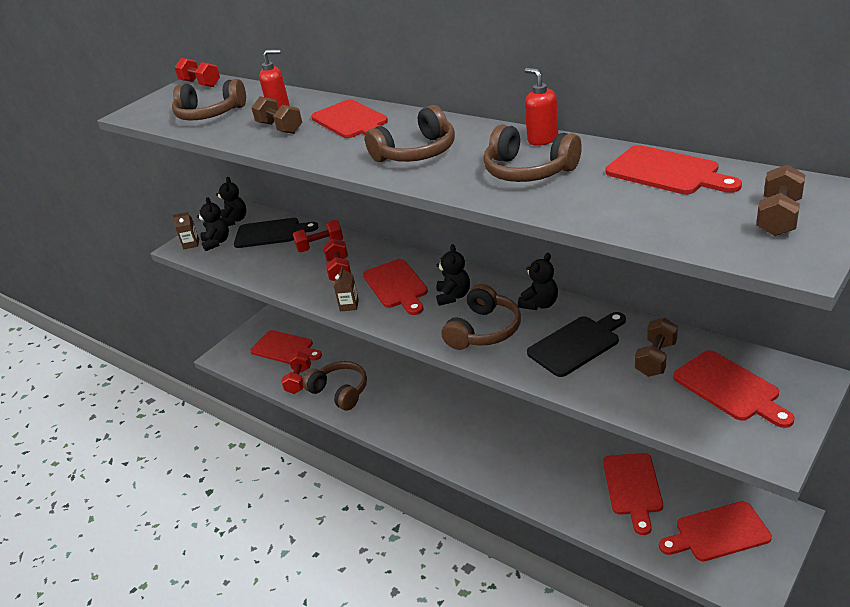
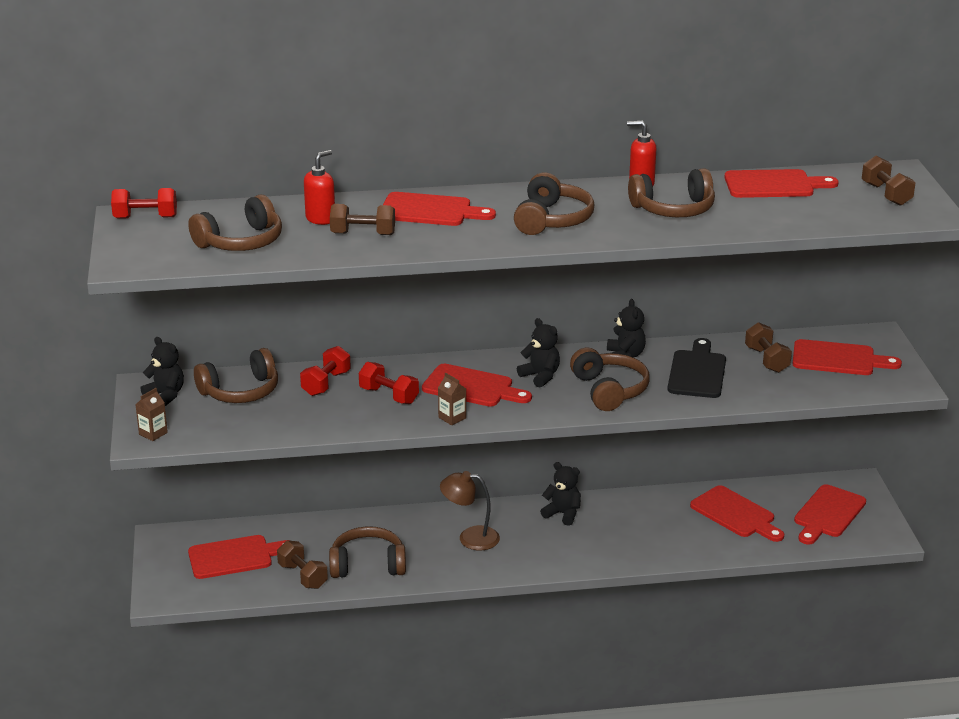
camera: 50 degrees left, 5 degrees down
(216, 242) = (185, 421): black teddy bear -> black teddy bear (562, 514)
(271, 233) = (240, 391): black cutting board -> brown headphones
(298, 380) = (302, 576): red dumbbell -> brown dumbbell
(421, 404) = (470, 538): none -> brown lamp

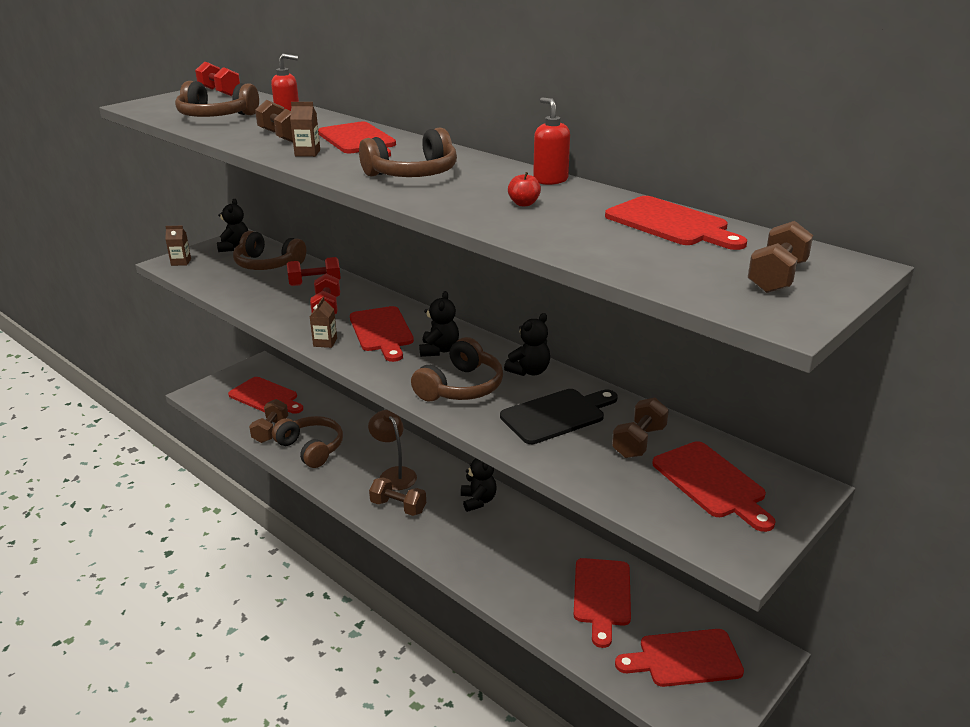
camera: 50 degrees right, 0 degrees up
(432, 238) = (307, 153): none -> brown carton
(518, 555) = (398, 507): none -> brown dumbbell
(673, 209) = (524, 204): brown headphones -> red apple

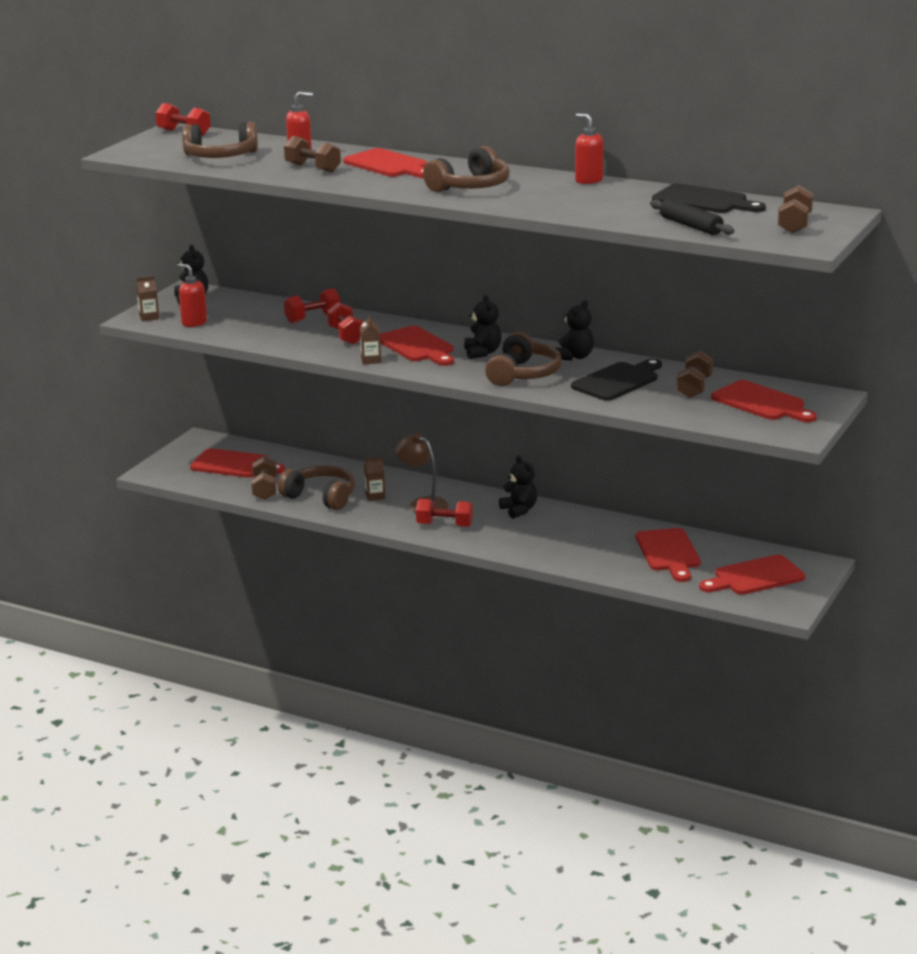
camera: 15 degrees left, 5 degrees down
(211, 273) = (194, 323): none -> red soap dispenser
(268, 264) = (245, 308): brown headphones -> none
(307, 153) = (357, 180): brown carton -> brown carton (375, 496)
(398, 507) = (444, 525): brown dumbbell -> red dumbbell
(524, 204) = (583, 199): red apple -> none
(629, 261) = (690, 226): none -> black rolling pin
(670, 224) = (704, 201): red cutting board -> black cutting board

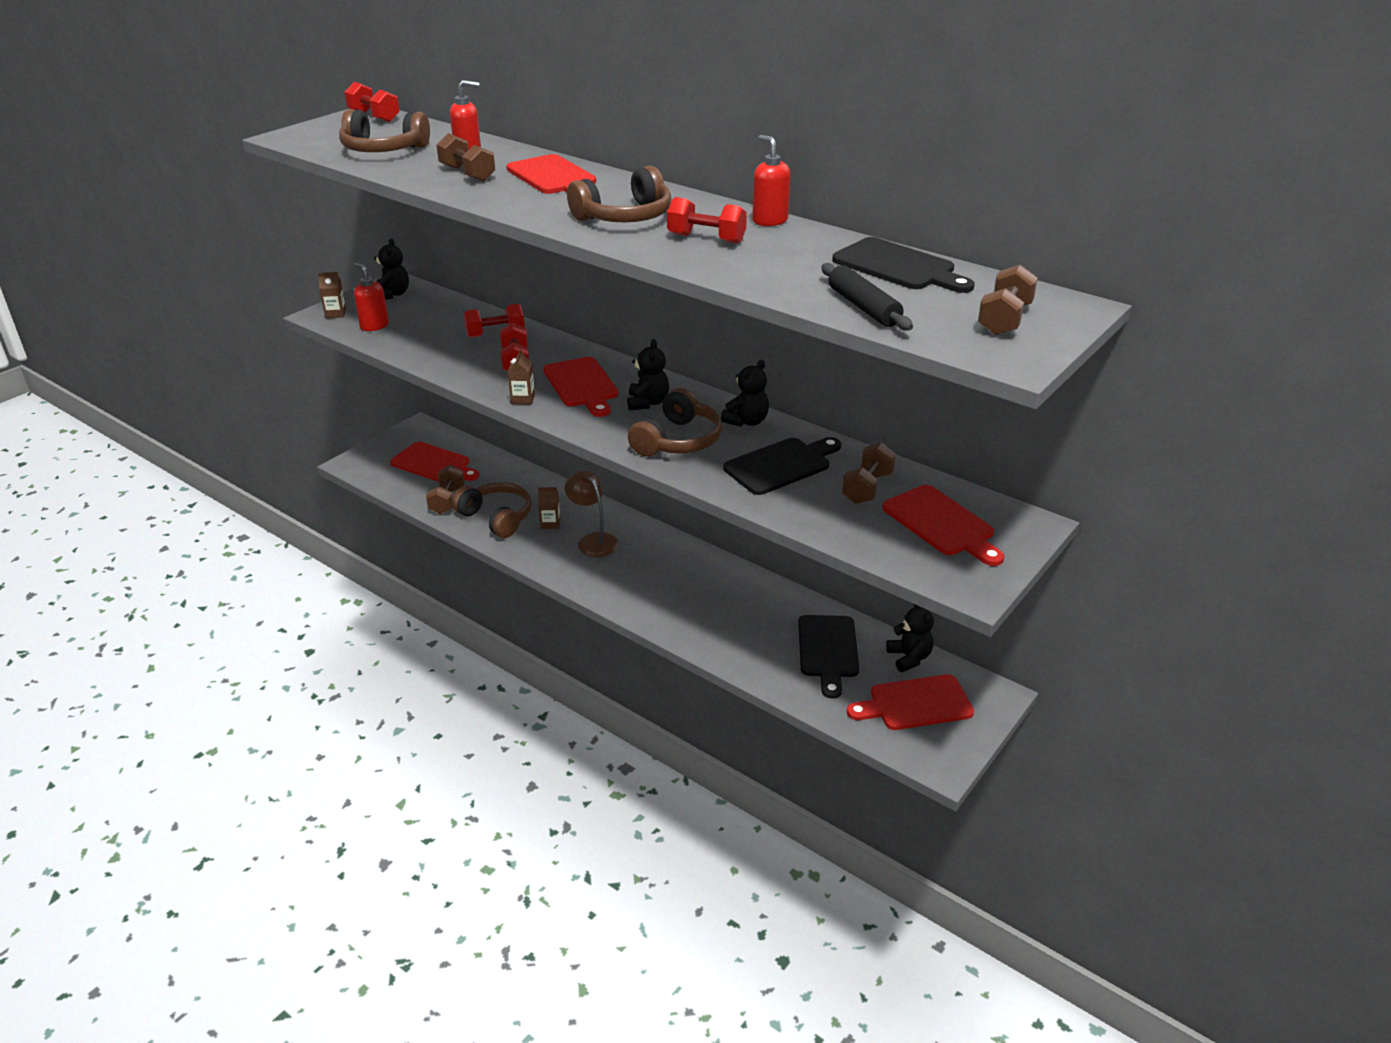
camera: 10 degrees right, 10 degrees up
(444, 525) = (603, 574): red dumbbell -> red dumbbell (706, 239)
(519, 510) = (688, 564): black teddy bear -> black teddy bear (909, 658)
(668, 553) = (828, 650): red cutting board -> black cutting board

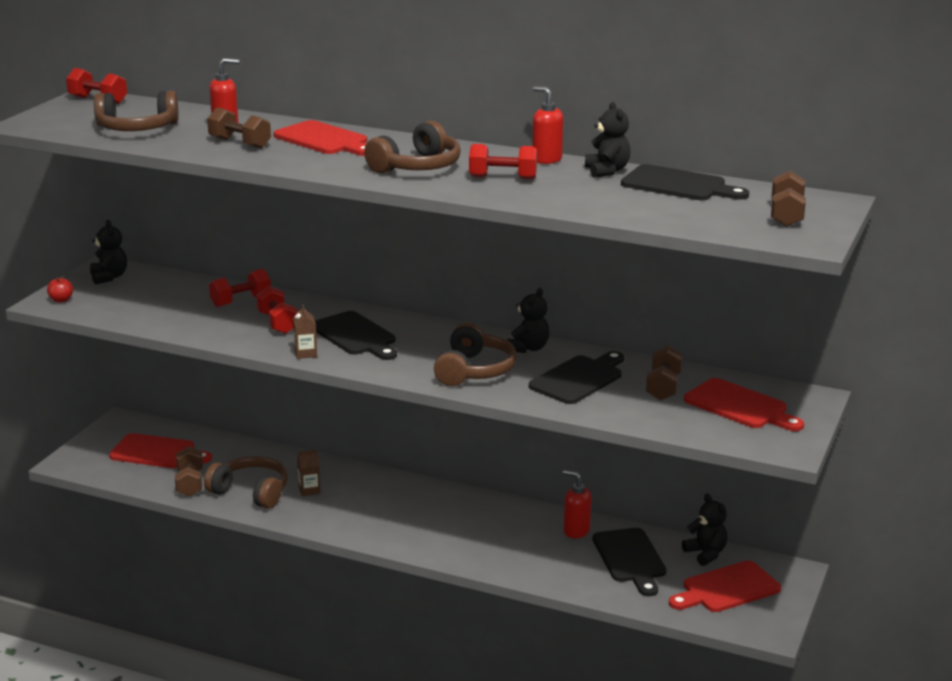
camera: 15 degrees left, 10 degrees down
(335, 314) = (61, 300): brown carton -> red apple
(374, 326) = (110, 307): red soap dispenser -> red soap dispenser (576, 531)
(582, 385) = (355, 336): red cutting board -> black cutting board
(593, 540) = (361, 499): brown lamp -> none
(647, 403) = (427, 343): black teddy bear -> black teddy bear (607, 171)
(863, 307) = (671, 217): black rolling pin -> none

